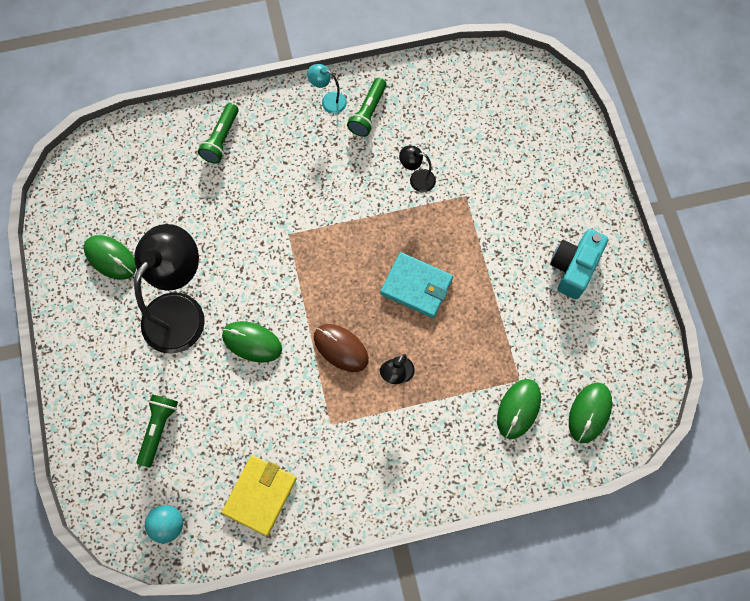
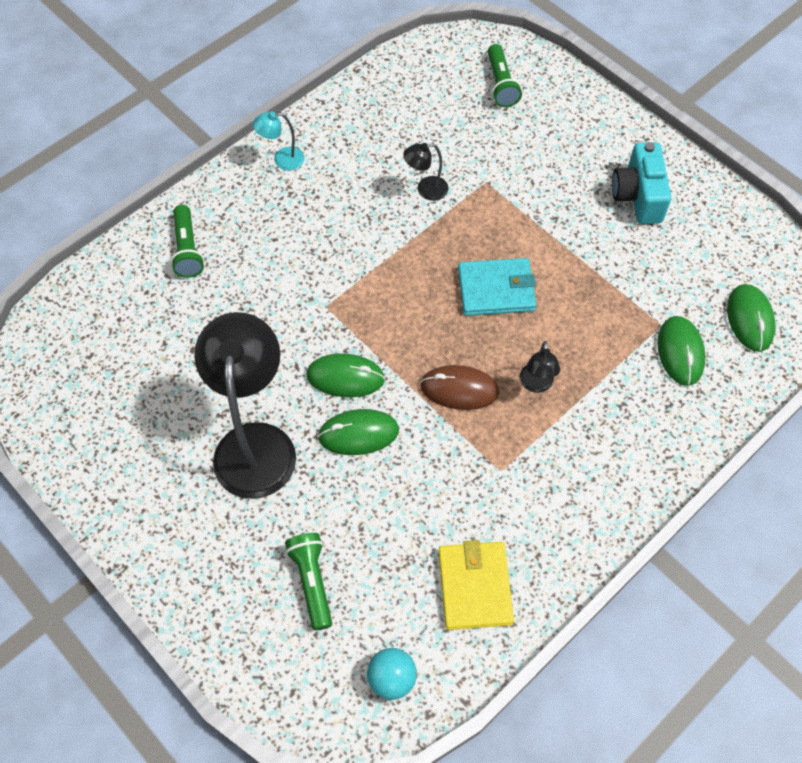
camera: 30 degrees left, 10 degrees down
(110, 258) = (136, 430): green mouse -> green mouse (345, 377)
(368, 113) = (332, 152): green flashlight -> green flashlight (501, 84)

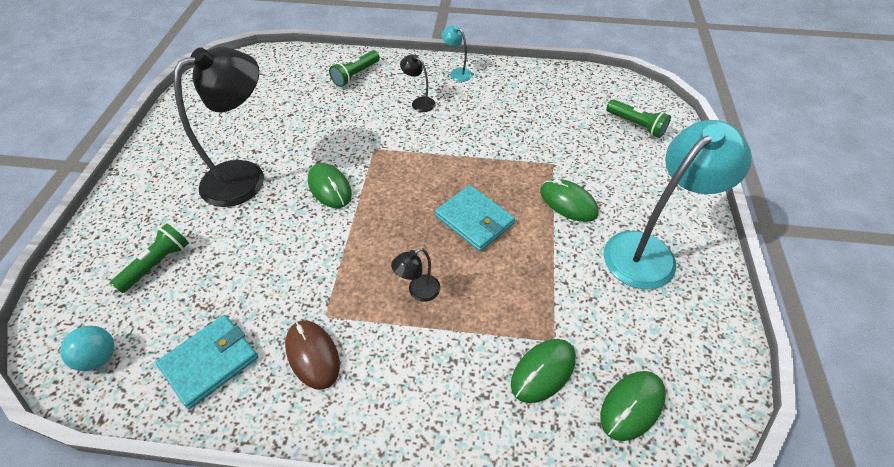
camera: 50 degrees right, 10 degrees down
(358, 433) = (291, 219): green mouse -> green mouse (568, 202)
(426, 190) = (511, 140): black lamp -> black lamp (419, 102)
(459, 389) = (373, 249): brown mouse -> brown mouse (312, 355)
(475, 586) = (210, 362): yellow wallet -> turquoise wallet
(501, 84) = (636, 125): green flashlight -> green flashlight turned 90 degrees counterclockwise
(638, 196) = (649, 251): turquoise camera -> turquoise lamp

